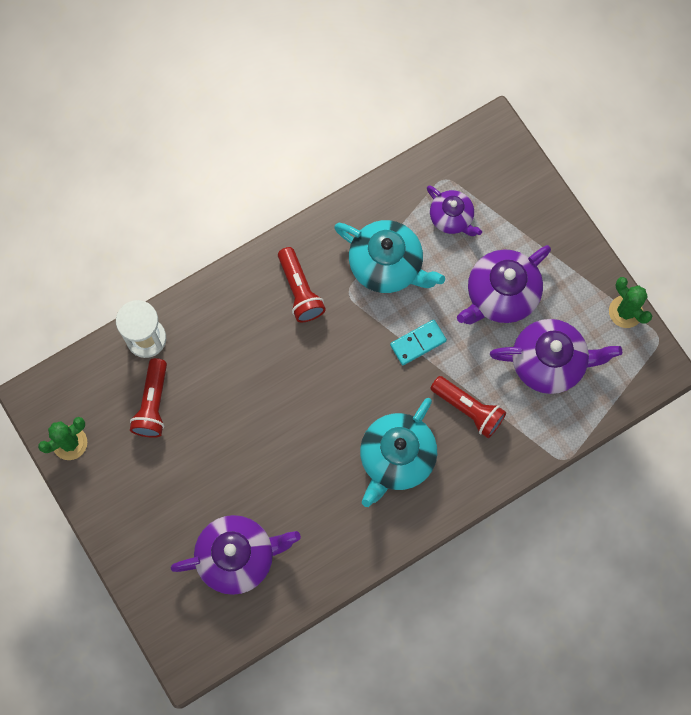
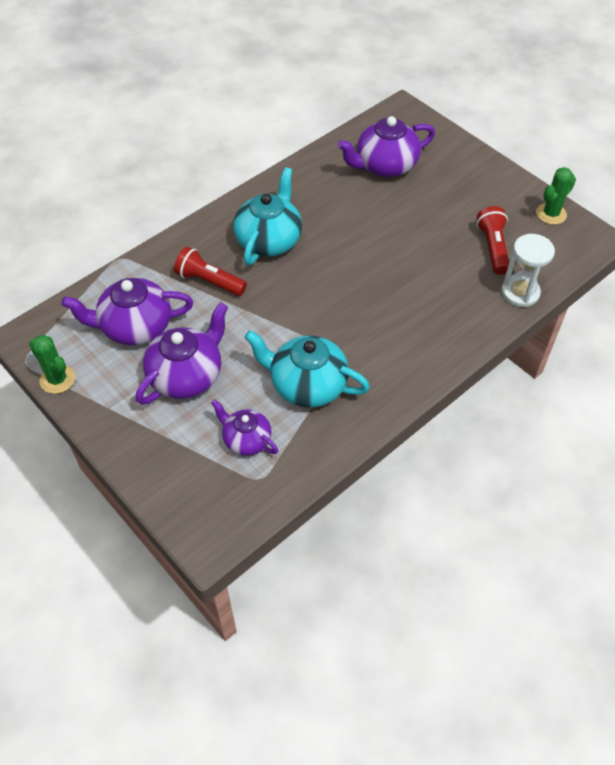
camera: 170 degrees right, 20 degrees down
(300, 290) = (389, 350): red flashlight -> none
(418, 343) = (264, 324): turquoise domino -> none

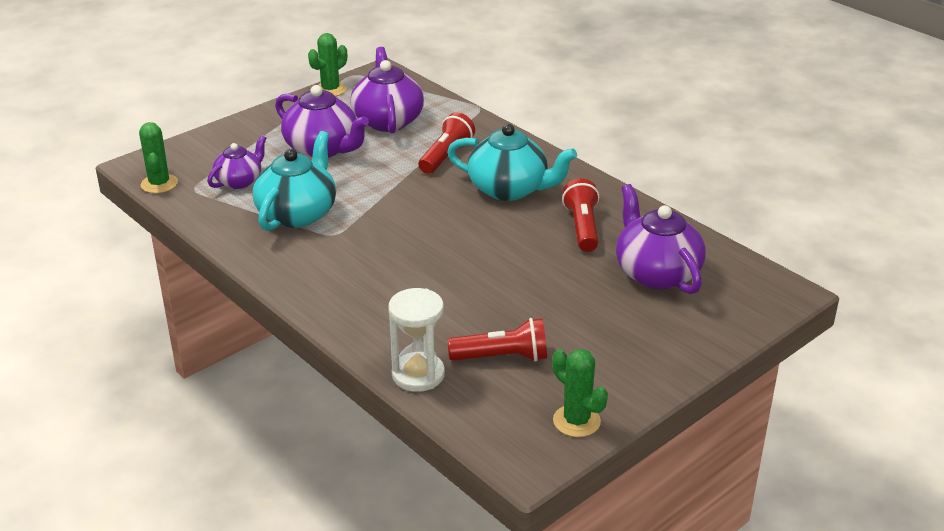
camera: 90 degrees right, 20 degrees down
(248, 513) = (159, 184): none -> green cactus
(327, 199) = (582, 227): none -> red flashlight

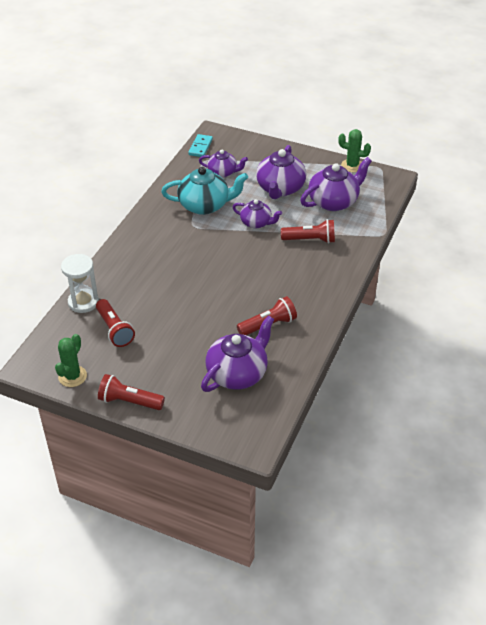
camera: 65 degrees right, 10 degrees up
(159, 184) = (200, 147): green cactus -> turquoise domino
(376, 184) = (256, 223): none -> purple teapot
(509, 189) = (290, 279): turquoise teapot -> none
(658, 377) = (129, 401): none -> red flashlight

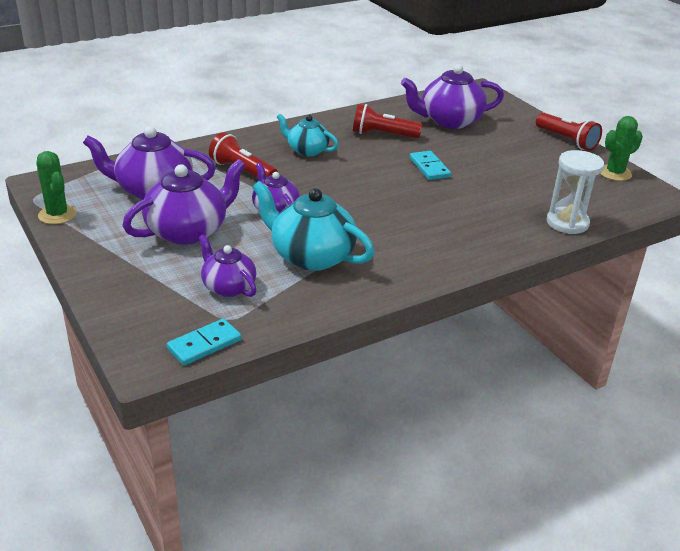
camera: 145 degrees left, 10 degrees down
(114, 330) = (546, 188): red flashlight -> none
(205, 307) = (429, 167): none -> turquoise domino
(297, 279) = (307, 150): none -> turquoise teapot

